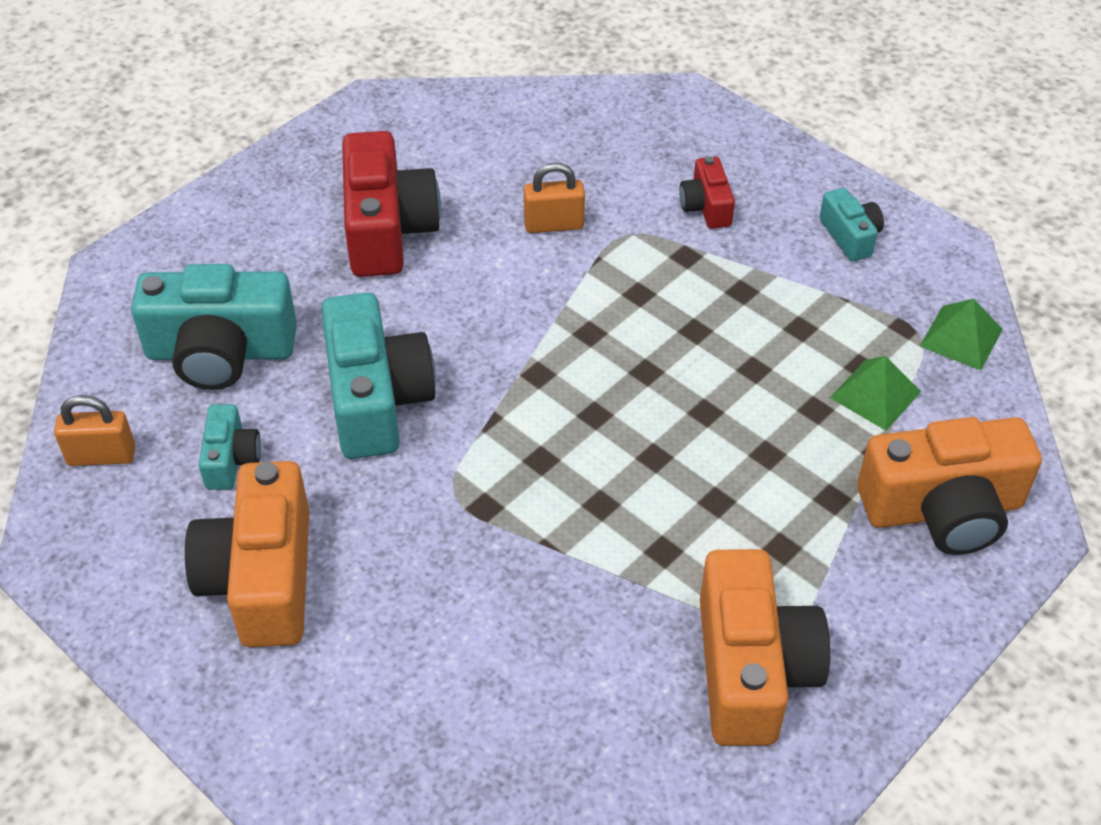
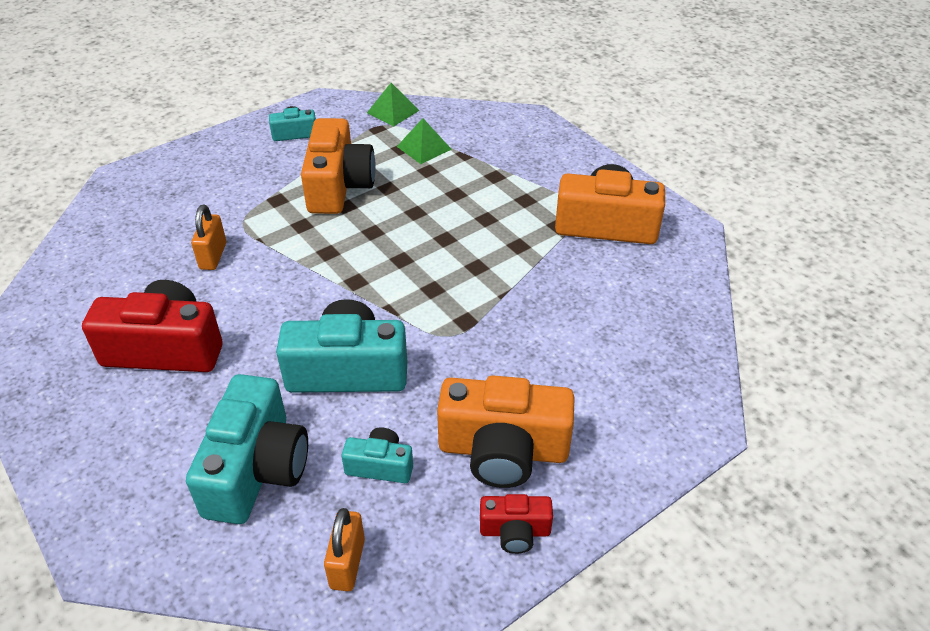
camera: 80 degrees left, 5 degrees down
(706, 206) = (236, 184): red camera -> red camera (515, 531)
(943, 509) = (511, 141): orange camera -> orange camera (339, 186)

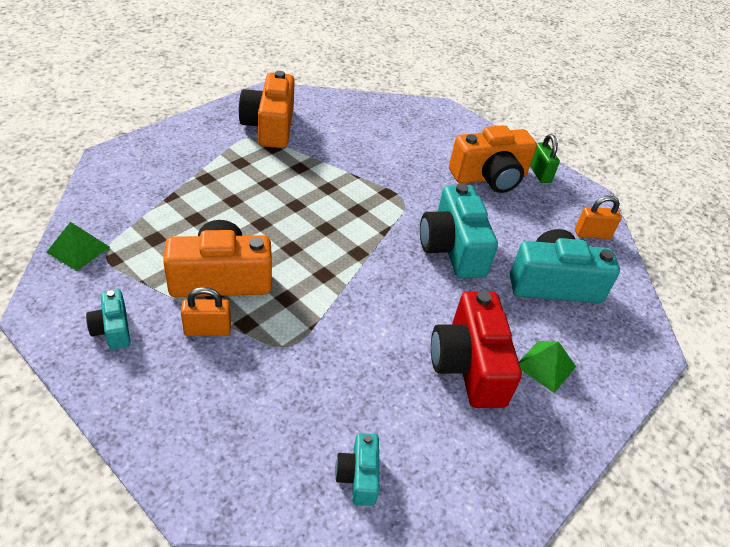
camera: 105 degrees left, 0 degrees up
(213, 256) = (342, 358): orange padlock -> orange padlock (207, 330)
(380, 466) = (523, 226): turquoise camera -> turquoise camera (358, 476)
(424, 148) = (155, 223): green pyramid -> green pyramid (546, 366)
(503, 450) = (489, 177): orange camera -> orange camera turned 75 degrees clockwise
(515, 531) = (539, 173): red camera -> green padlock

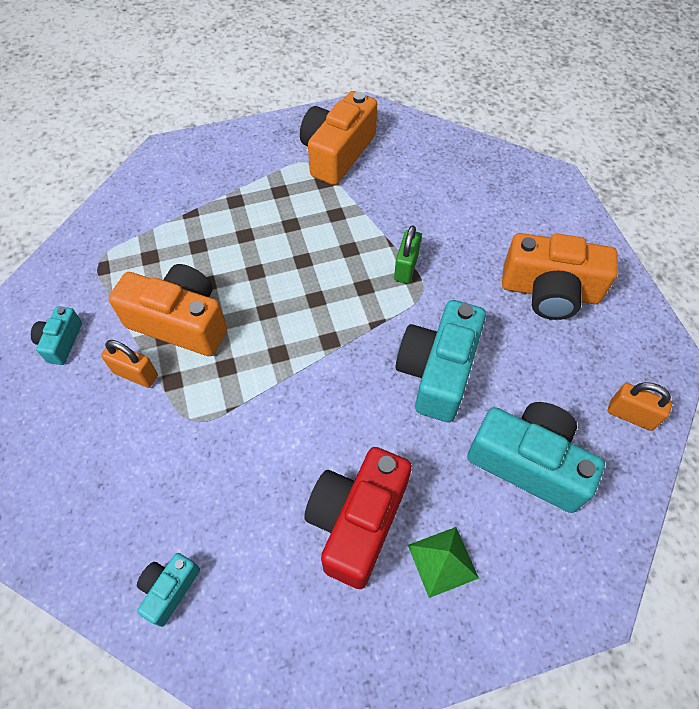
camera: 35 degrees right, 15 degrees up
(78, 249) = (81, 247): green pyramid -> none
(539, 173) = (621, 306): green padlock -> green padlock (406, 267)

